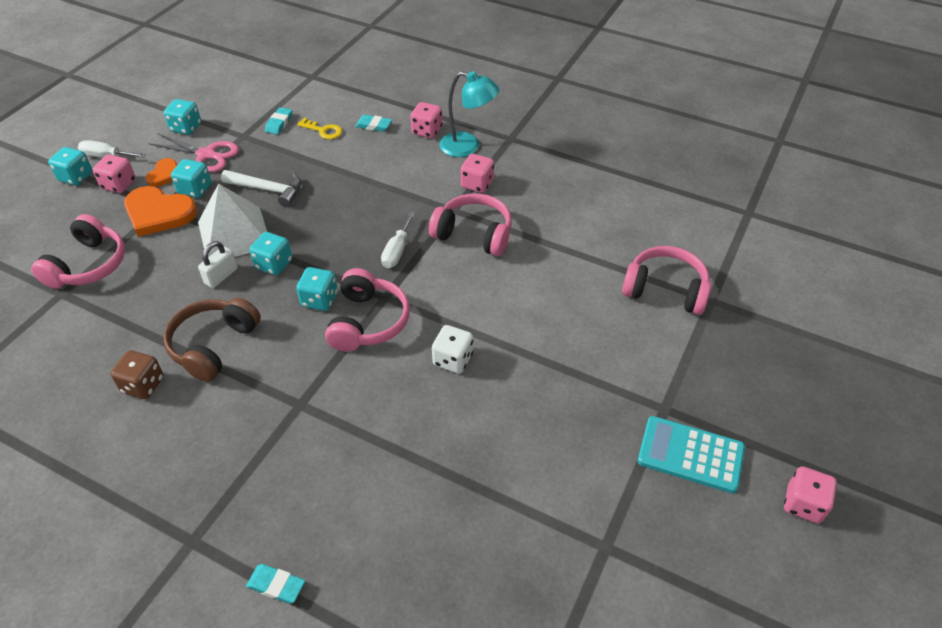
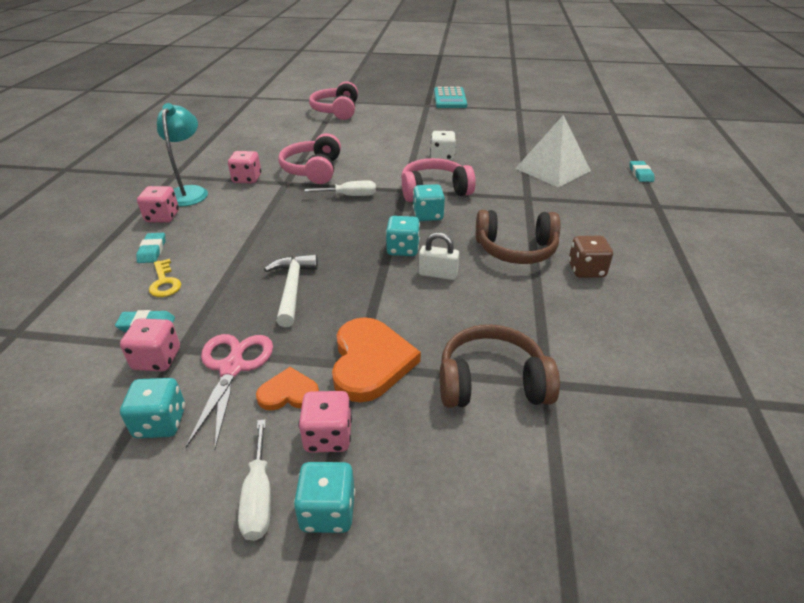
camera: 110 degrees left, 10 degrees down
(88, 265) = (492, 382): pink headphones -> brown headphones
(195, 189) = (311, 348): turquoise dice -> none
(234, 234) = (376, 287): white pyramid -> white pyramid (553, 169)
(323, 131) = (164, 282): yellow key -> yellow key turned 150 degrees clockwise
(803, 504) = (454, 80): pink dice -> pink dice (157, 359)

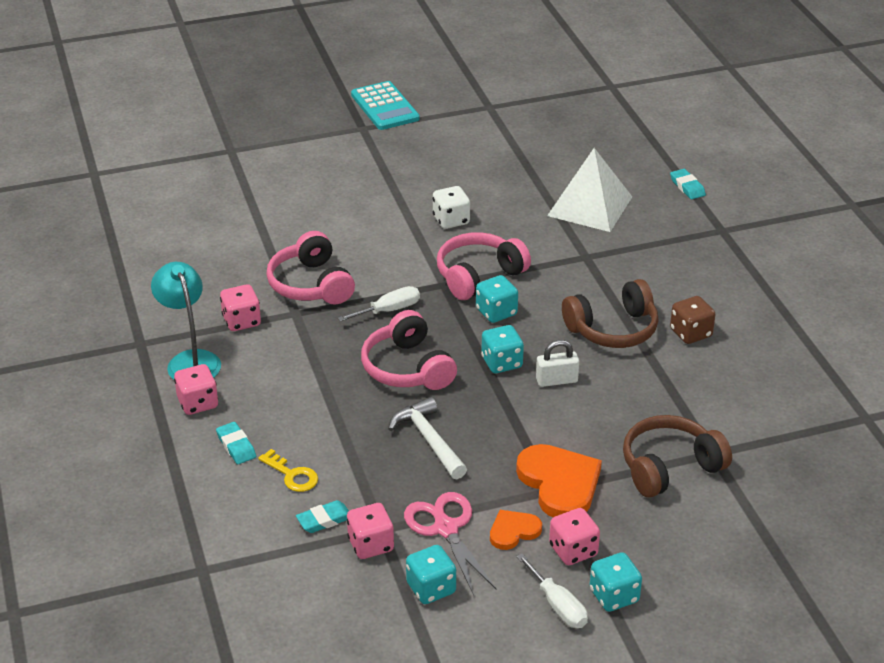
camera: 25 degrees left, 0 degrees up
(336, 111) = (247, 171): pink headphones -> pink headphones (407, 368)

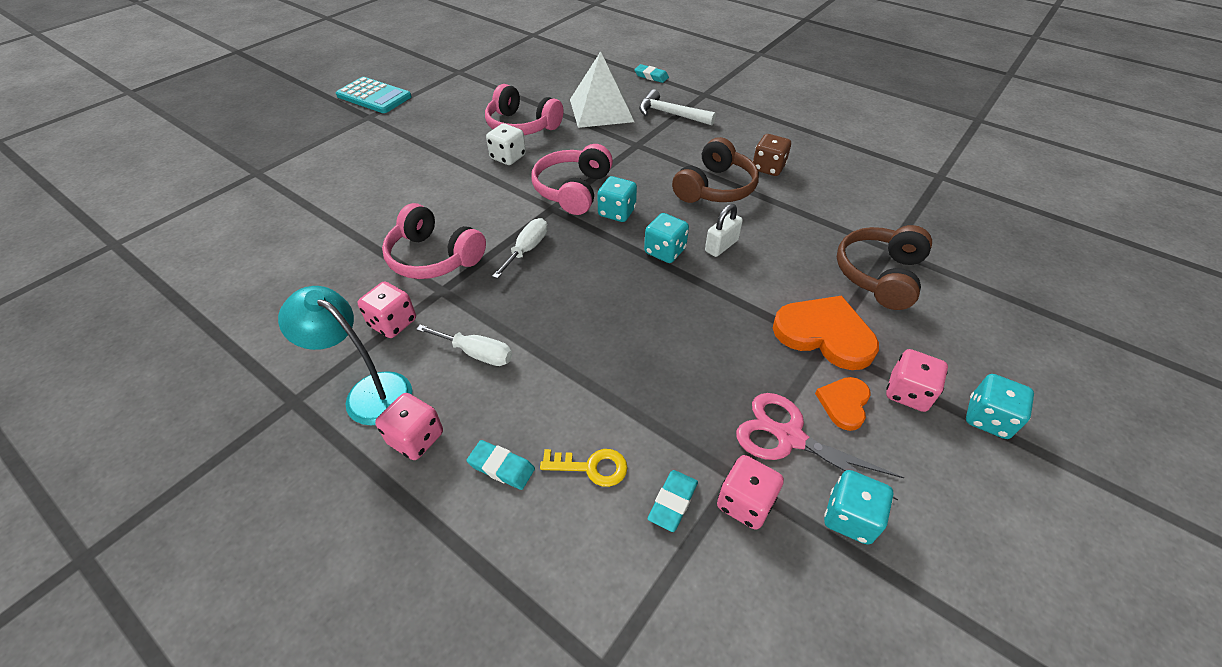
camera: 35 degrees left, 10 degrees up
(407, 368) = (593, 293): pink headphones -> pink headphones (522, 126)
(429, 440) = (680, 352): white hammer -> white hammer (671, 114)
(558, 605) = (964, 459): white screwdriver -> white screwdriver (476, 353)

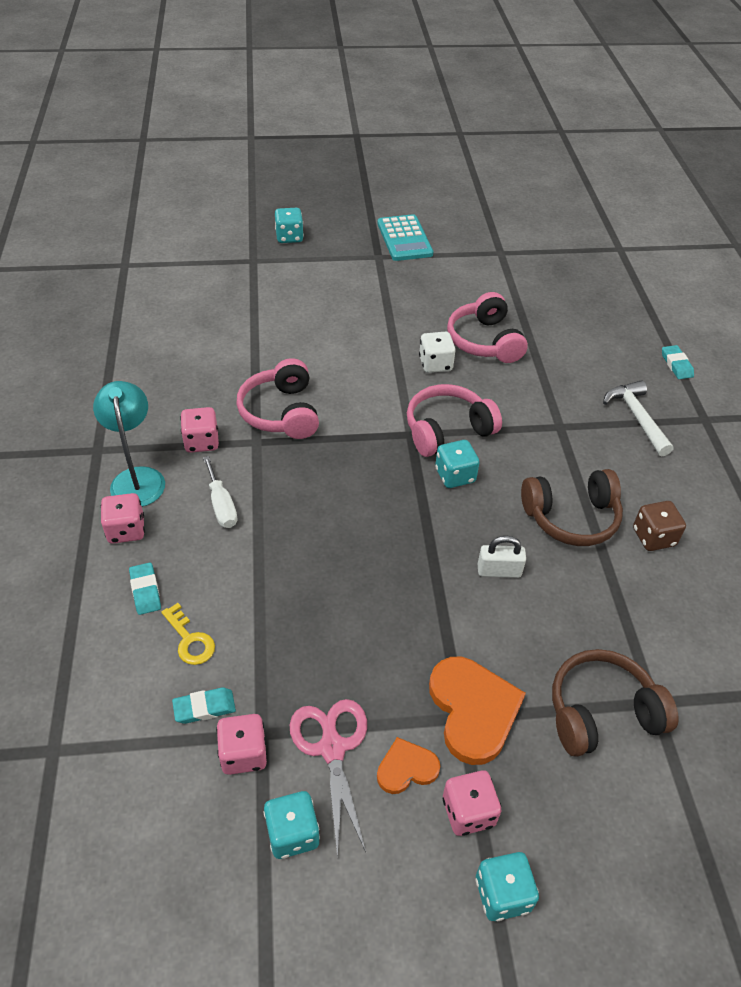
camera: 45 degrees right, 0 degrees up
(527, 249) = (348, 454): white screwdriver -> none
(601, 110) = (575, 370): white pyramid -> none
(665, 251) = (446, 538): turquoise dice -> turquoise dice (289, 237)

